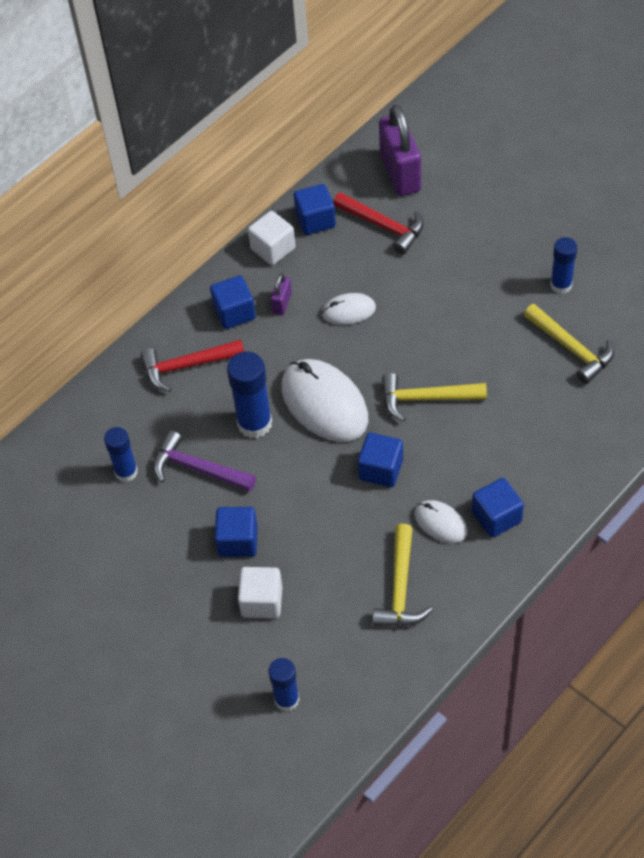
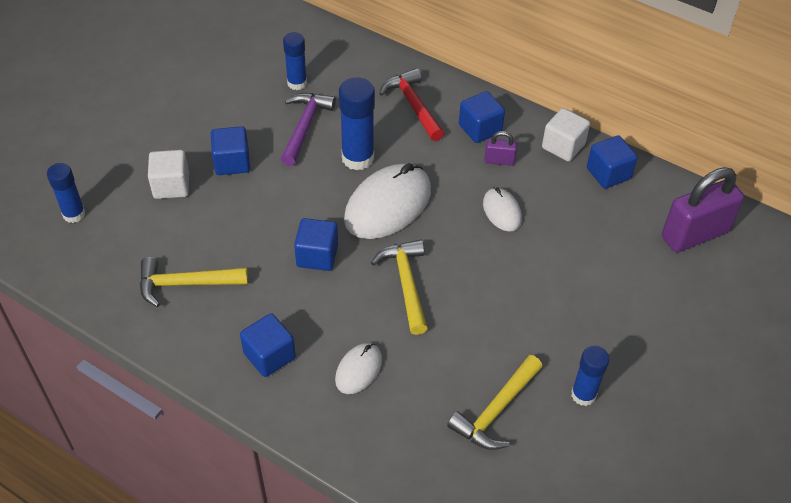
camera: 75 degrees right, 5 degrees down
(383, 226) = (618, 228): red hammer -> none
(440, 523) = (259, 309): white mouse -> white mouse (358, 370)

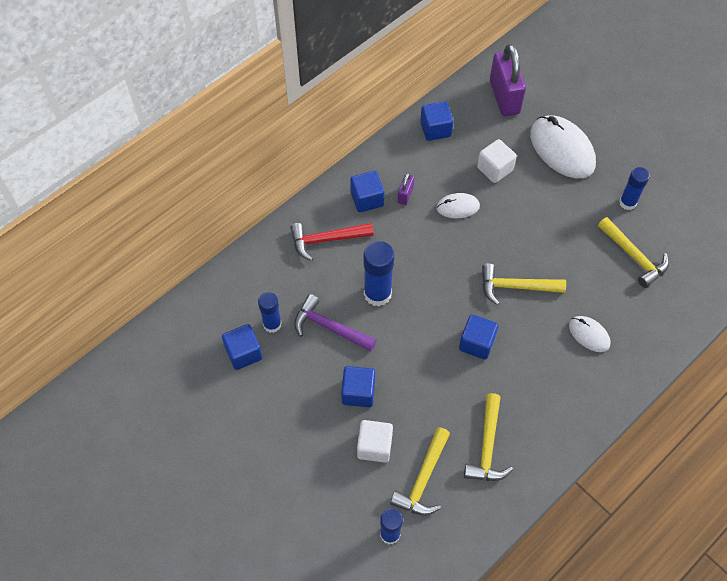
camera: 75 degrees left, 10 degrees up
(138, 232) = (423, 479): none -> yellow hammer
(269, 356) = (568, 393): blue cube -> blue cube (243, 353)
(388, 205) = (434, 282): white mouse -> white mouse (562, 149)
(563, 146) = (400, 149): white cube -> white cube (494, 169)

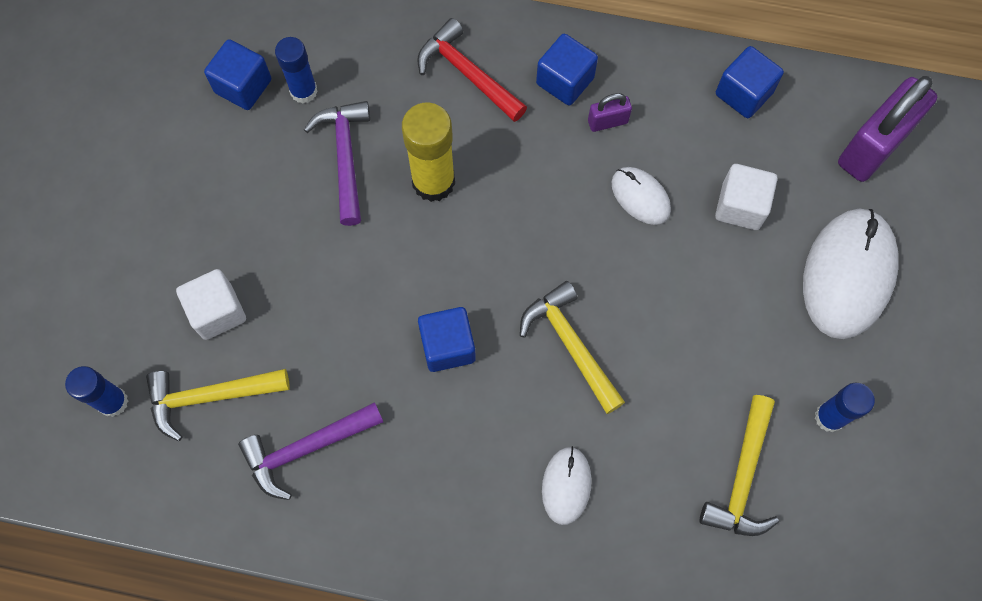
camera: 55 degrees right, 10 degrees up
(358, 392) = (278, 247): blue cube -> none
(377, 294) = (433, 182): blue glue stick -> yellow glue stick
(487, 446) = (306, 449): yellow hammer -> purple hammer

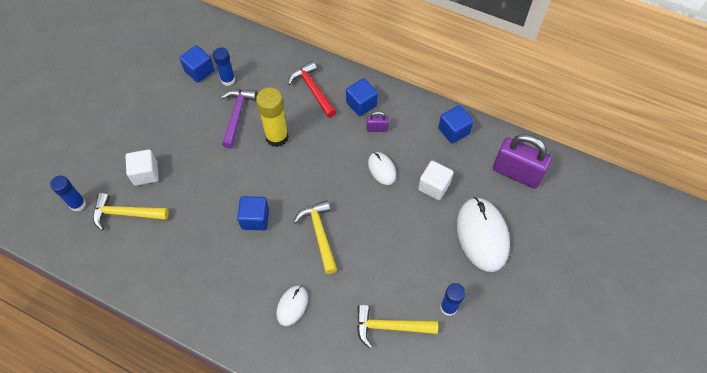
camera: 15 degrees right, 10 degrees down
(306, 449) = (164, 251): purple hammer -> none
(742, 477) = (389, 327): yellow hammer -> yellow hammer turned 60 degrees clockwise
(848, 274) = (482, 235): white mouse -> white mouse turned 45 degrees counterclockwise
(873, 147) = (516, 173): purple padlock -> purple padlock turned 60 degrees clockwise

